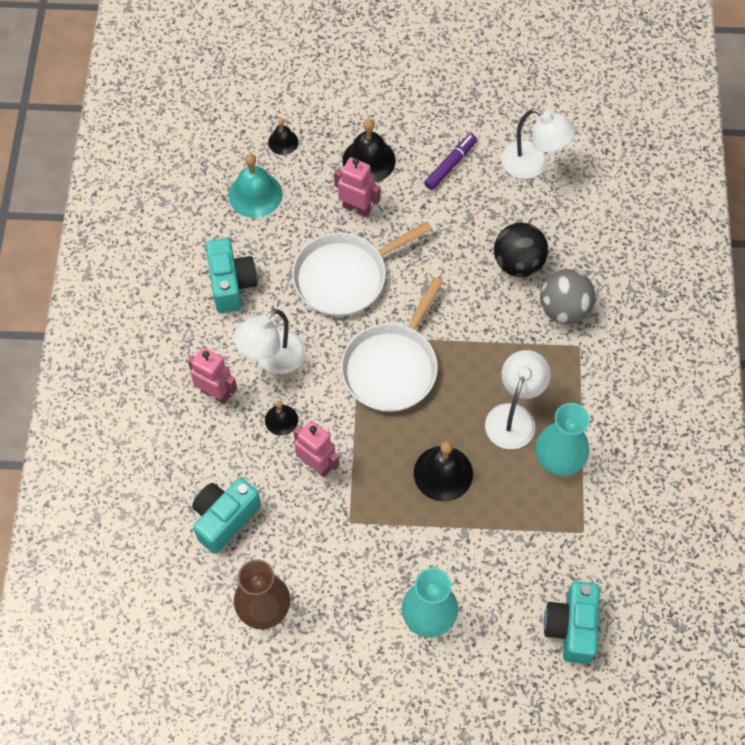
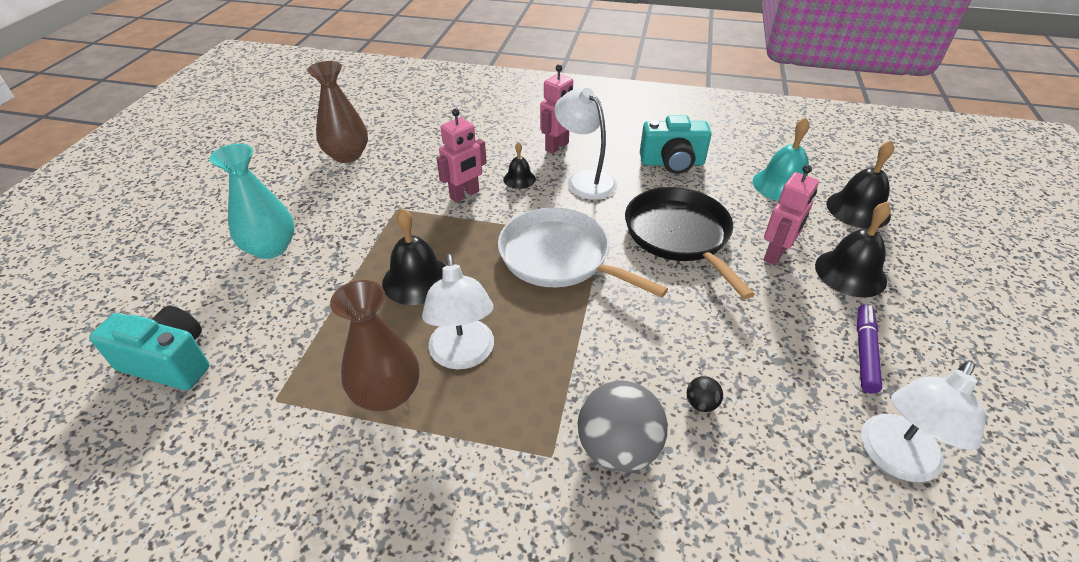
camera: 100 degrees right, 20 degrees down
(225, 519) = (436, 143): turquoise camera -> none
(283, 142) = (858, 209): black bell -> black bell, size x1.75
(345, 276) = (679, 235): white pan -> black pan
(450, 165) = (864, 352): purple marker -> purple marker turned 120 degrees counterclockwise
(513, 416) = (463, 355): white lamp -> white lamp turned 45 degrees clockwise
(518, 263) = (701, 403): black ball -> black ball, size x0.43
(559, 458) = (387, 393): turquoise vase -> brown vase

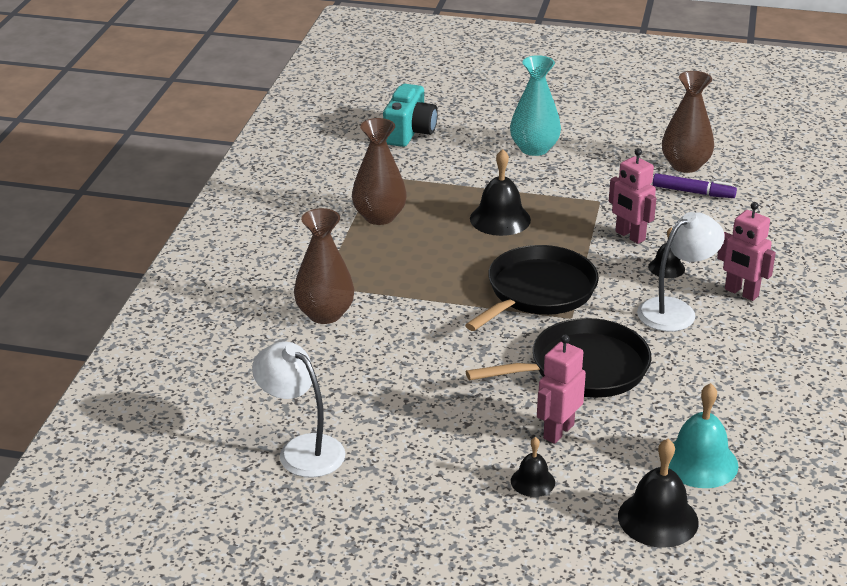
camera: 90 degrees right, 10 degrees down
(463, 355) = (415, 246): white lamp -> none
(559, 257) = (538, 292): white pan -> black pan
(618, 448) = (325, 314): grey ball -> brown vase
(672, 163) = (728, 377): turquoise camera -> none
(701, 403) = (362, 357): black ball -> none
(775, 254) = (558, 431): pink robot -> pink robot turned 90 degrees clockwise
(850, 273) = (532, 481): black bell -> black bell, size x0.57
(864, 352) = (417, 462): purple marker -> purple marker (693, 192)

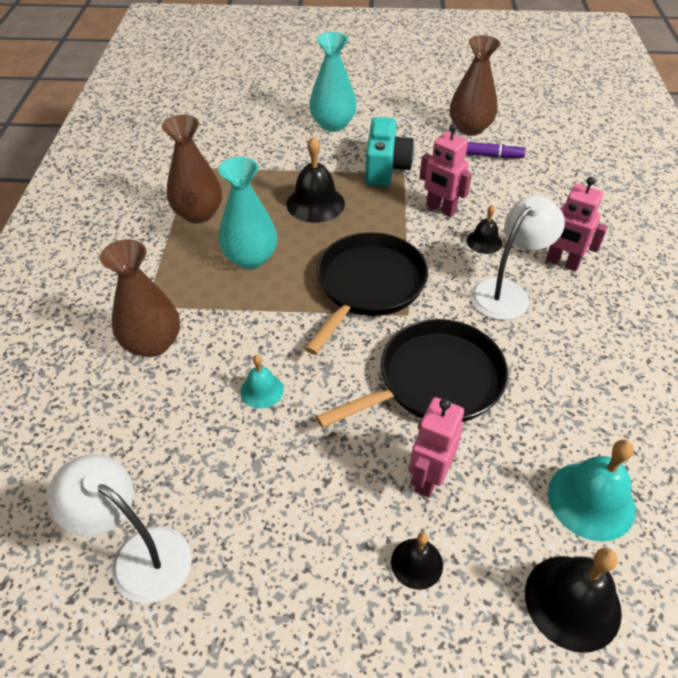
camera: 10 degrees left, 15 degrees up
(409, 133) = (217, 119): turquoise camera -> turquoise camera (385, 168)
(420, 358) = (262, 390): none -> turquoise bell
(426, 258) = (250, 258): none -> turquoise vase

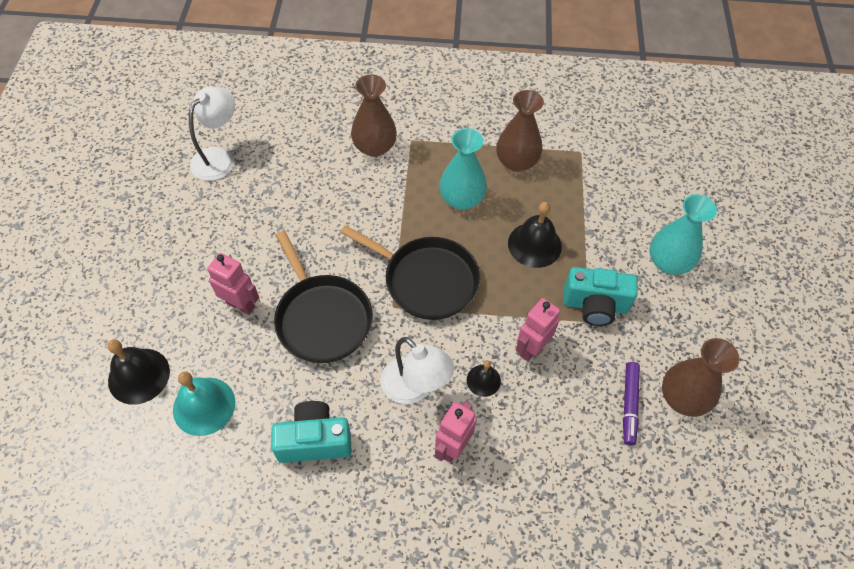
camera: 90 degrees right, 10 degrees up
(262, 390) = (326, 210): turquoise bell -> none
(416, 563) = (183, 292): black bell -> none
(596, 374) = (314, 441): none -> turquoise camera

